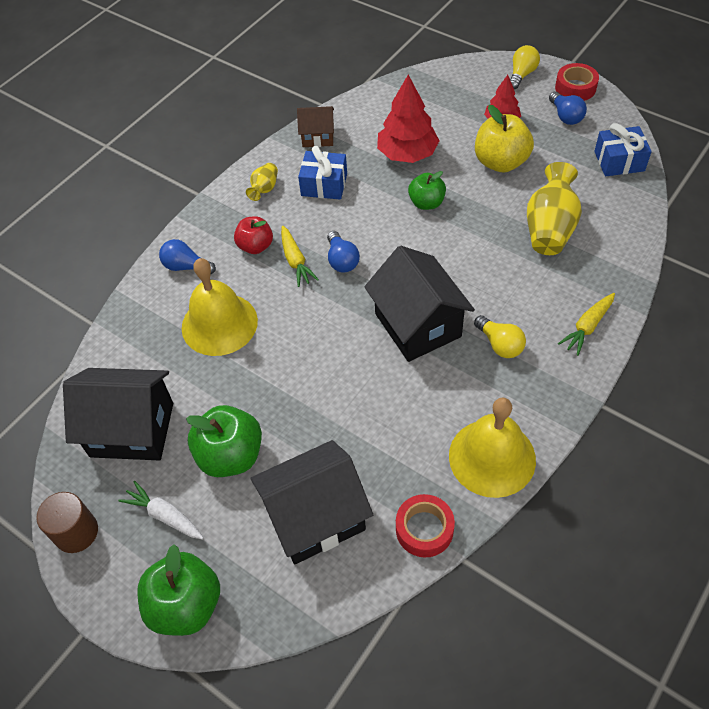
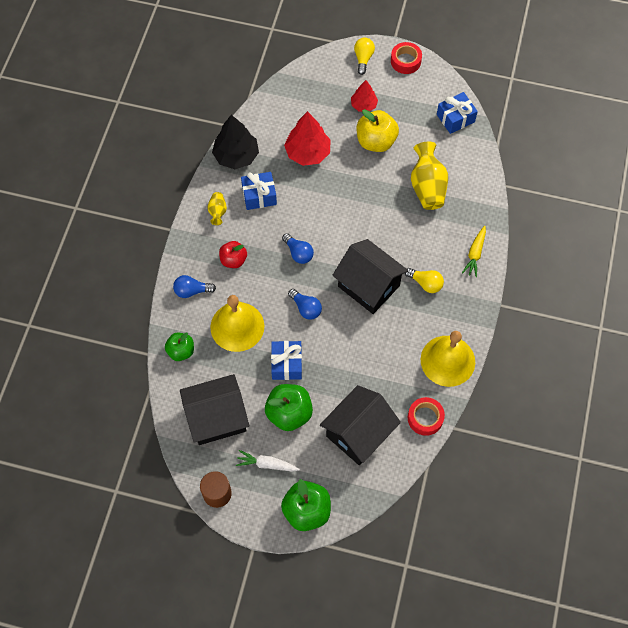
camera: 25 degrees left, 10 degrees up
(260, 390) = (287, 364): none -> blue gift
(295, 261) = (267, 263): yellow carrot -> none
(317, 137) = (236, 156): brown house -> black tree
(426, 203) = (337, 190): green apple -> green apple (181, 351)
(565, 116) = (407, 89): blue light bulb -> blue light bulb (306, 308)

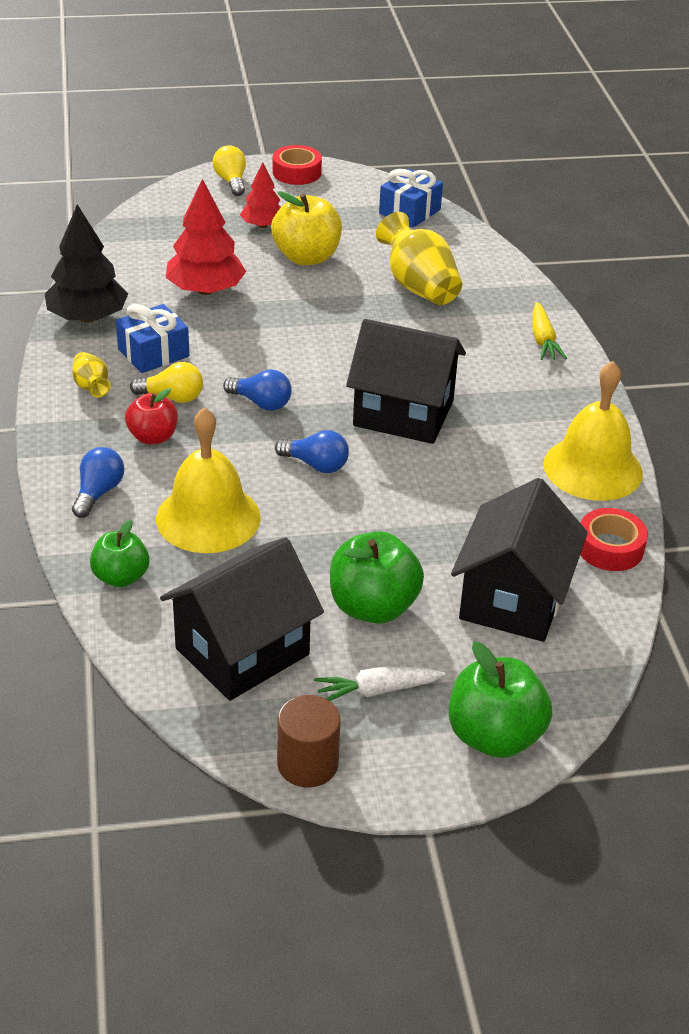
camera: 25 degrees left, 25 degrees down
(192, 291) = (98, 493): blue light bulb -> blue light bulb turned 135 degrees clockwise
(287, 364) = (327, 543): blue gift -> none
(425, 283) = (492, 389): yellow light bulb -> yellow light bulb (172, 397)

